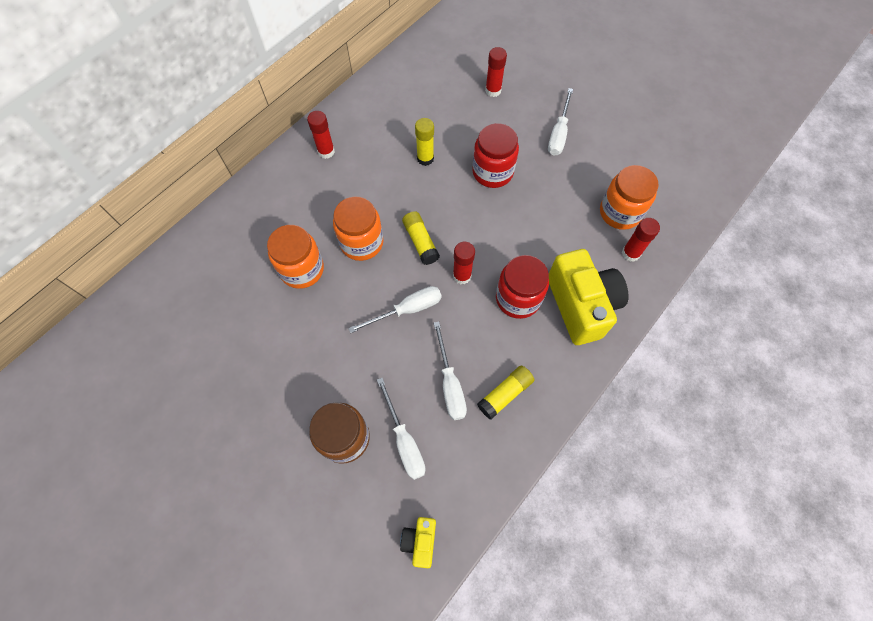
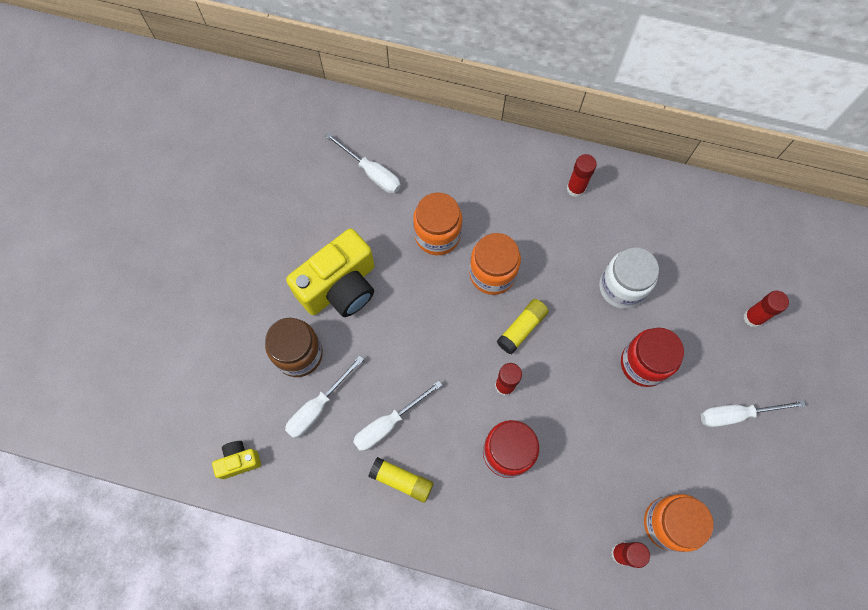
camera: 65 degrees right, 5 degrees up
(407, 310) = (443, 350): white screwdriver -> white screwdriver (371, 173)
(425, 158) = (622, 287): yellow glue stick -> white jar
(581, 305) = (531, 521): yellow camera -> yellow camera (340, 287)

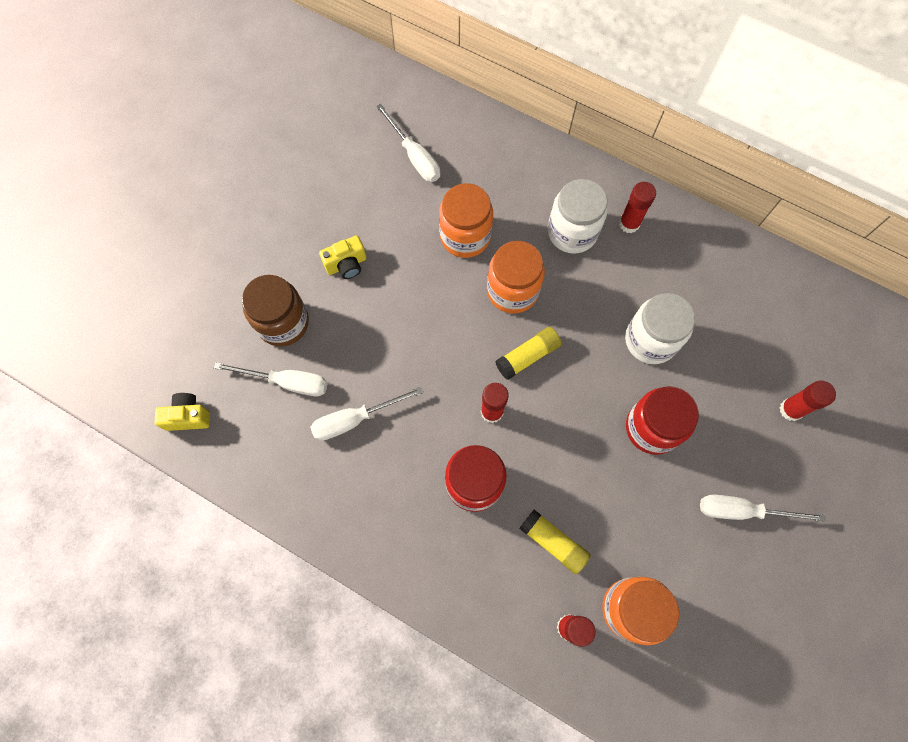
camera: 15 degrees right, 0 degrees up
(318, 407) = (286, 382): white screwdriver -> white screwdriver turned 135 degrees counterclockwise
(340, 287) = (346, 264): yellow camera -> yellow camera, size x0.47
(402, 480) = (351, 482): yellow glue stick -> yellow glue stick (553, 543)
(529, 208) = (572, 232): none -> white jar

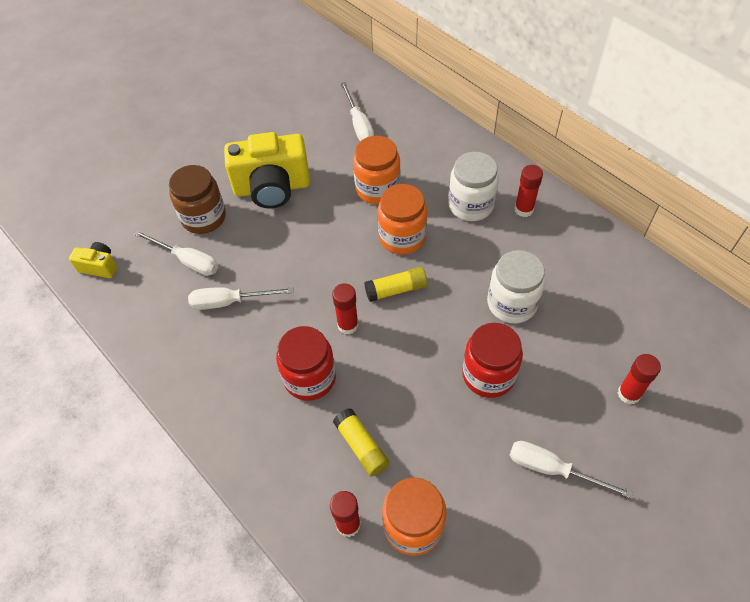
camera: 20 degrees right, 15 degrees down
(346, 264) = (272, 188): yellow camera -> yellow camera, size x2.12

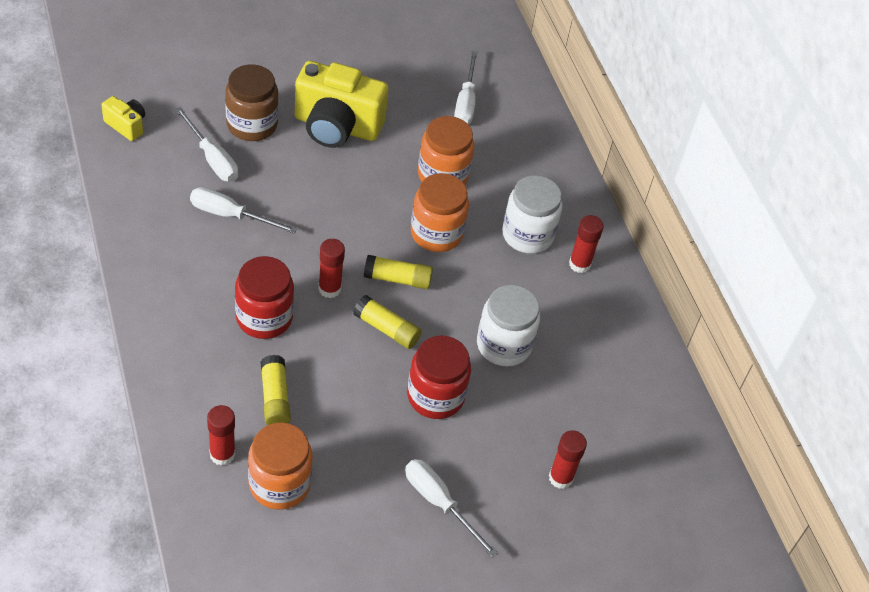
camera: 15 degrees right, 5 degrees down
(414, 337) = (387, 329): none -> yellow glue stick

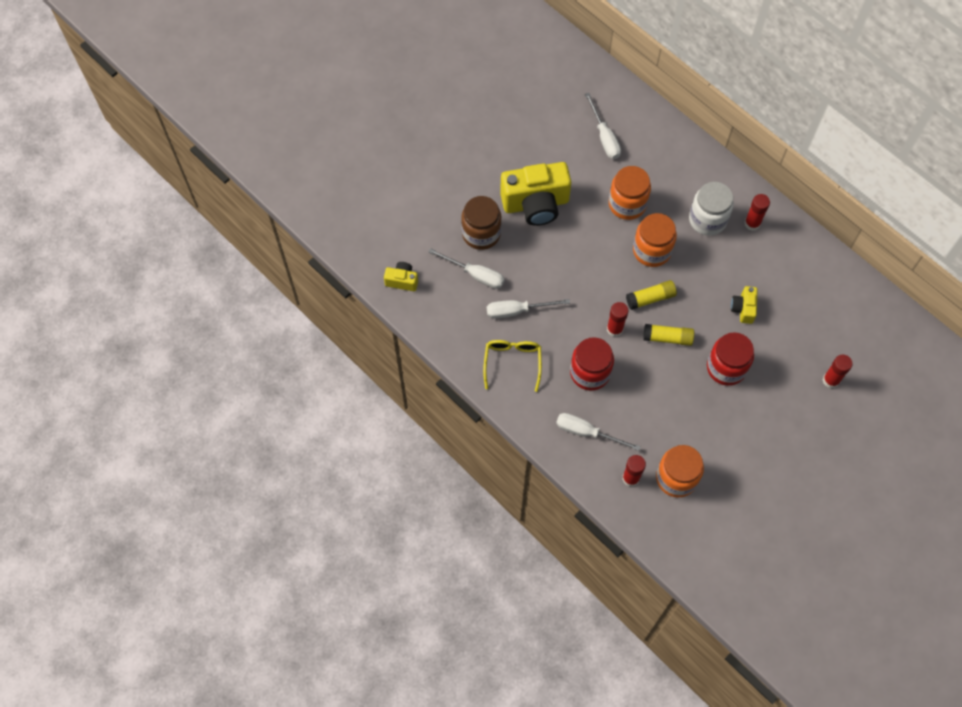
camera: 20 degrees left, 15 degrees up
(182, 262) = (512, 362): none -> yellow glasses
(275, 398) = (635, 424): yellow glue stick -> none
(439, 503) = (774, 437): white screwdriver -> white screwdriver (587, 432)
(504, 345) = (743, 309): white jar -> yellow camera

